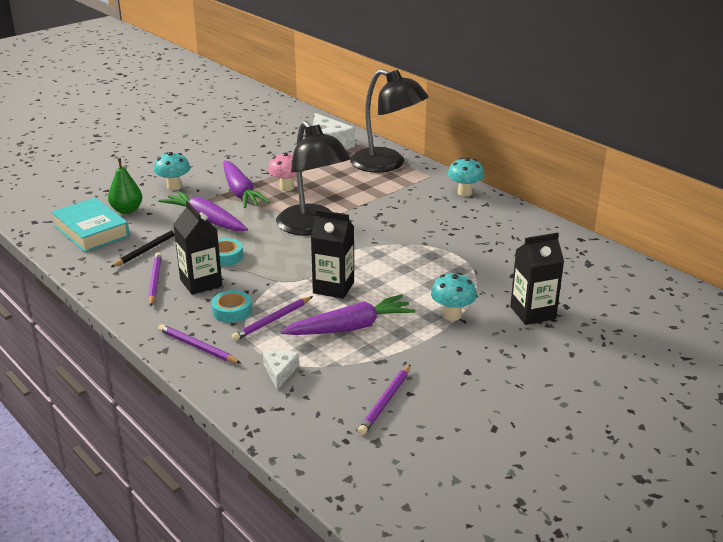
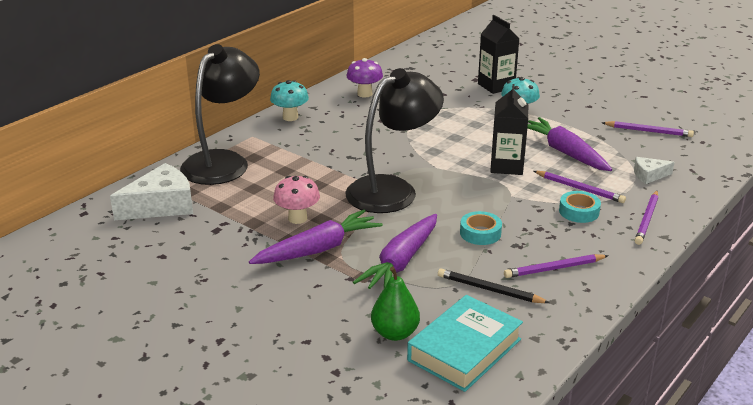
camera: 100 degrees left, 0 degrees up
(174, 187) = (312, 307): turquoise mushroom -> none
(201, 283) = (540, 238): black carton -> none
(515, 231) = (364, 94): none -> purple mushroom

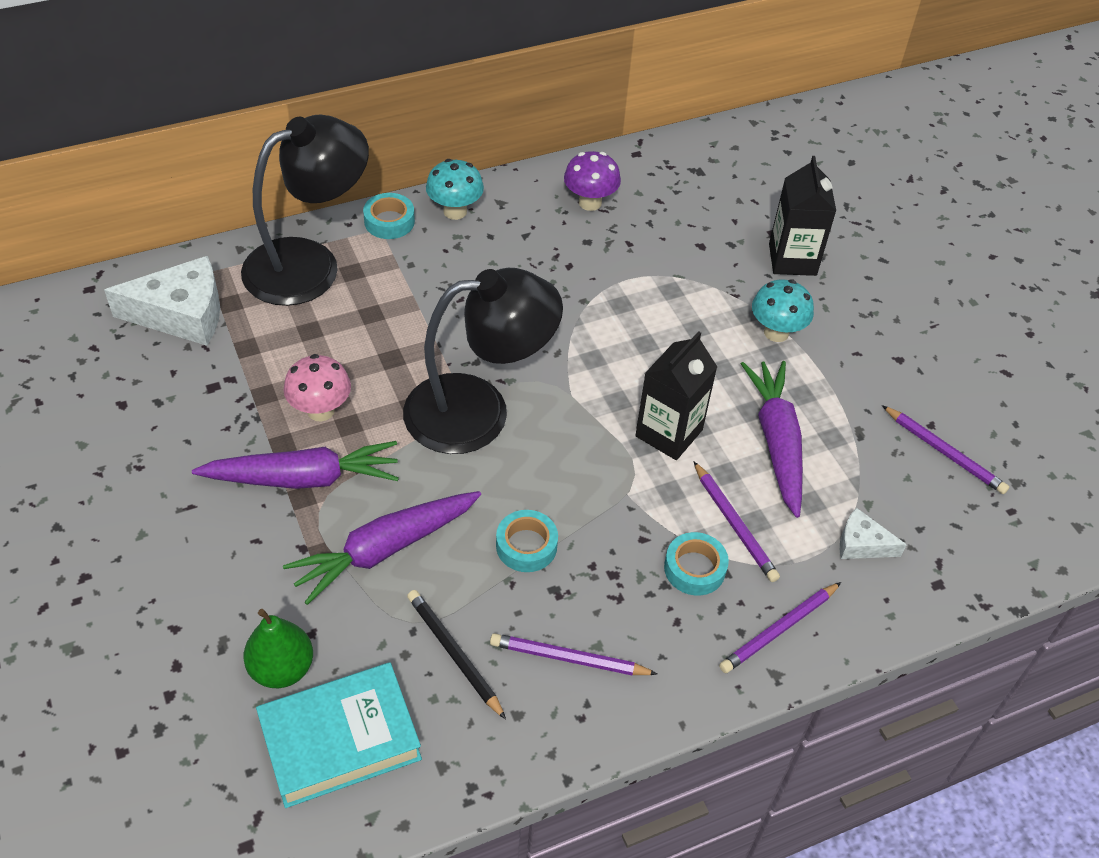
camera: 25 degrees right, 20 degrees up
(254, 131) = (389, 221): none -> turquoise tape

